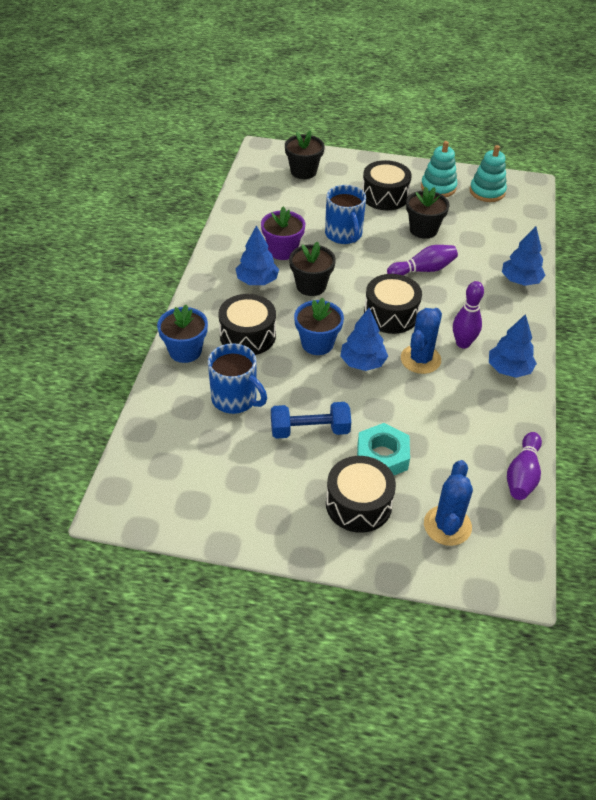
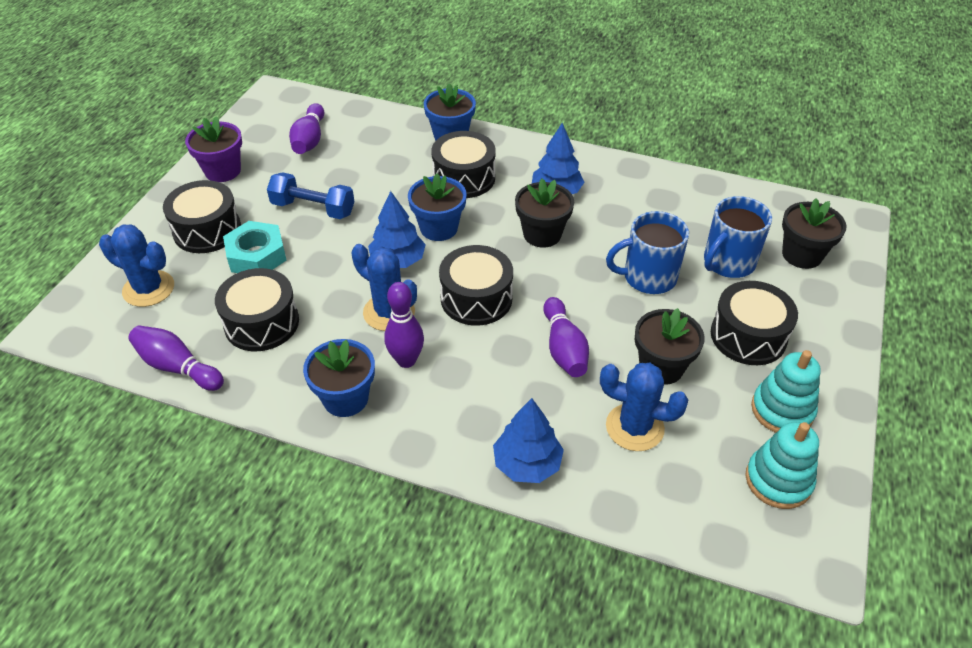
camera: 100 degrees right, 0 degrees up
(202, 456) = (309, 140): none -> purple bowling pin
(235, 399) = (373, 163): blue mug -> blue mug (728, 262)
(282, 250) = (614, 217): purple flower pot -> purple flower pot (223, 171)
(310, 430) = (313, 208): blue dumbbell -> blue dumbbell turned 75 degrees counterclockwise
(458, 433) = (261, 323): none -> black drum
(474, 240) = (634, 427): none -> blue cactus
(509, 369) = (345, 398): blue tree -> blue flower pot

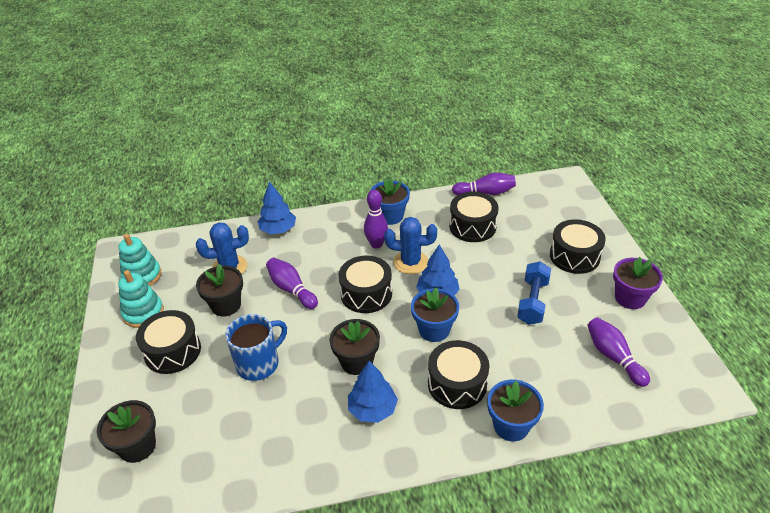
camera: 150 degrees right, 5 degrees down
(148, 289) = (553, 214): blue cactus -> none
(257, 255) = (524, 256): turquoise nut -> none
(313, 208) = (532, 301): blue dumbbell -> blue dumbbell turned 60 degrees counterclockwise
(728, 262) = (200, 407): blue mug -> none

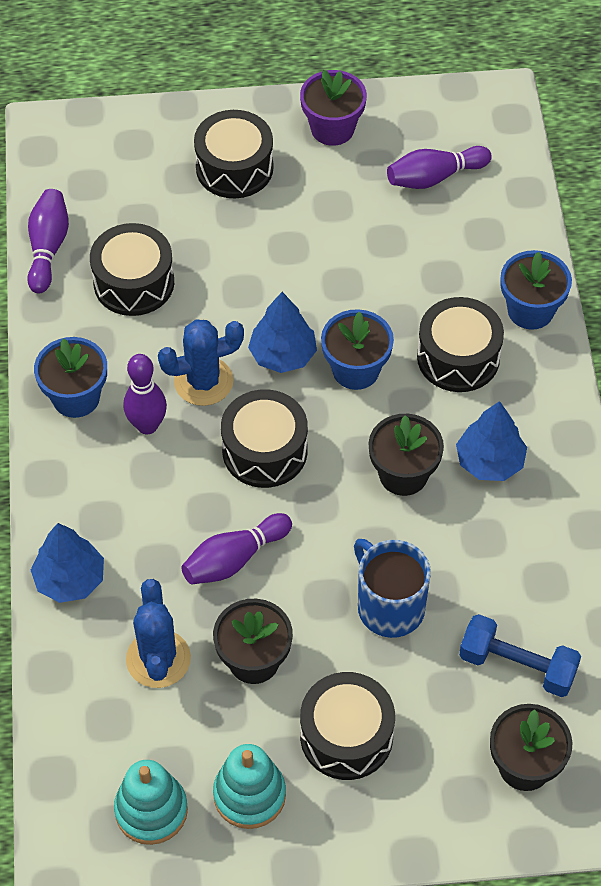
camera: 85 degrees left, 15 degrees up
(410, 262) = (203, 381): blue cactus -> blue cactus turned 60 degrees clockwise
(532, 301) = (320, 240): blue dumbbell -> blue dumbbell (517, 665)

